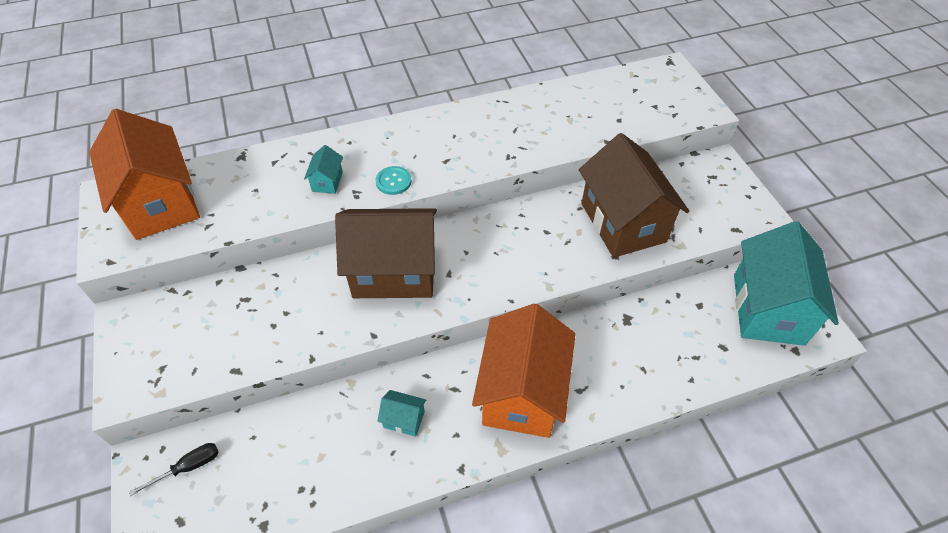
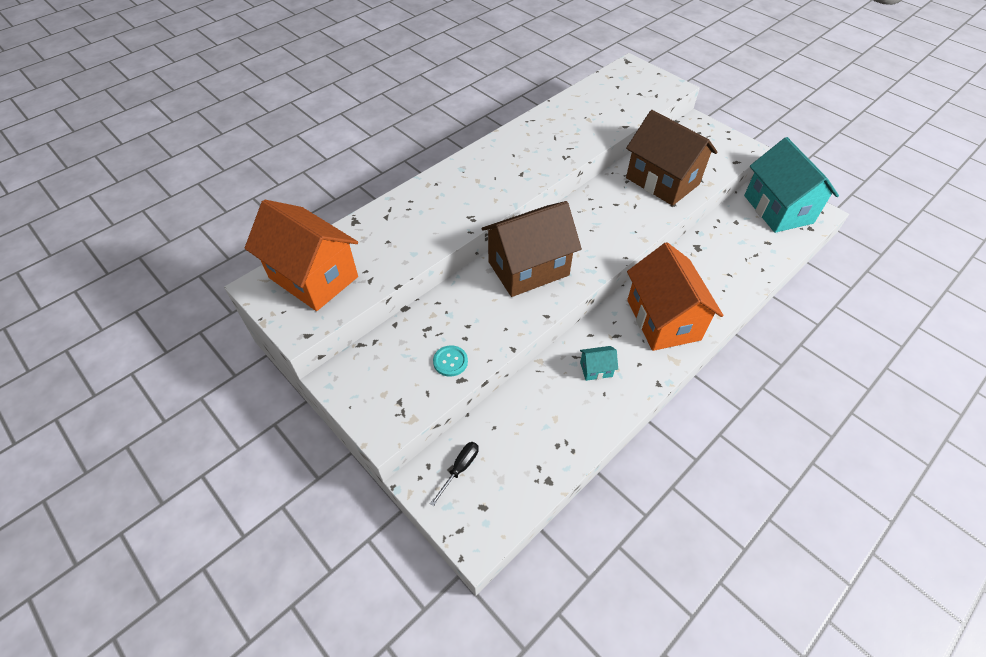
camera: 25 degrees left, 0 degrees up
(327, 181) = (442, 217): turquoise house -> none
(393, 181) = (493, 200): turquoise button -> turquoise button (450, 361)

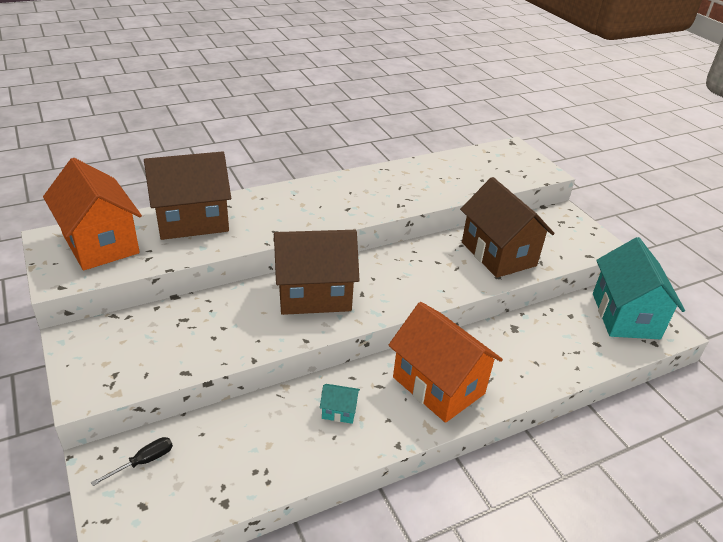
camera: 15 degrees right, 15 degrees down
(386, 227) = (192, 221): none -> brown house
(450, 361) = (186, 354): turquoise button -> none
(663, 319) = (438, 385): orange house -> orange house turned 45 degrees counterclockwise

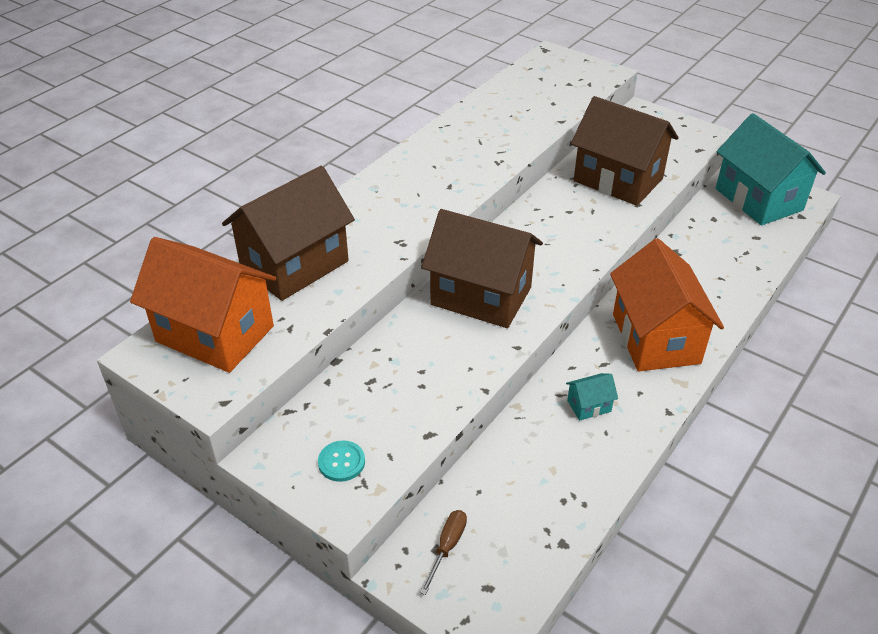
camera: 25 degrees left, 5 degrees up
(112, 363) = (341, 462): none -> turquoise button
(143, 462) = (447, 547): black screwdriver -> brown screwdriver
(314, 295) = (481, 296): brown house -> brown house turned 60 degrees clockwise
(438, 385) = (656, 338): orange house -> orange house turned 60 degrees clockwise

